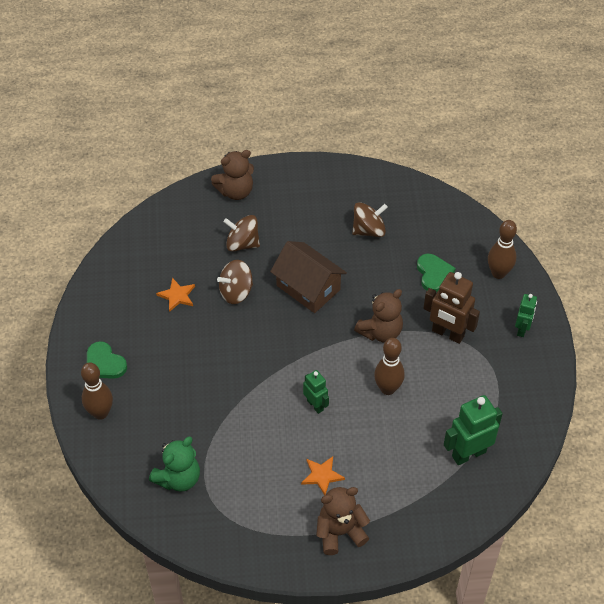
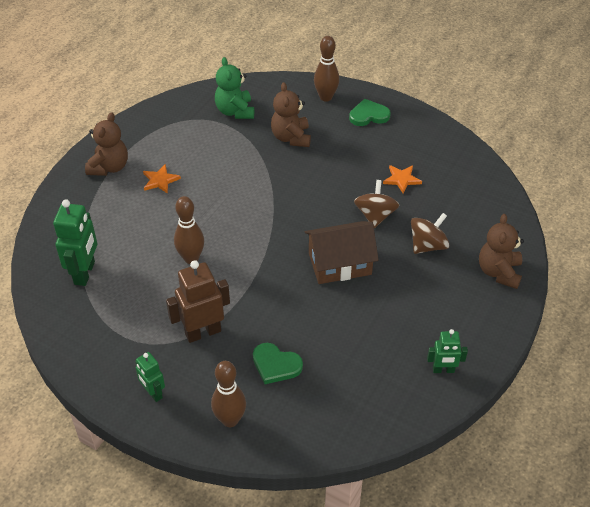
camera: 125 degrees right, 5 degrees down
(315, 405) = (221, 207): green robot -> green robot (443, 370)
(369, 230) = (371, 346): brown spinning top -> none
(380, 332) = (249, 286): brown teddy bear -> brown teddy bear (291, 137)

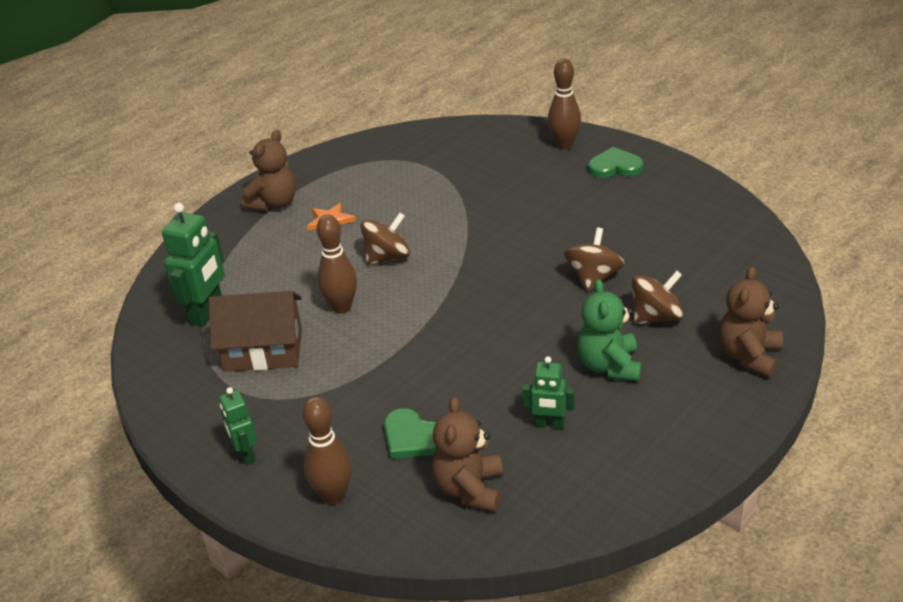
camera: 15 degrees right, 10 degrees down
(203, 332) = (330, 391): brown robot -> none
(215, 210) = (387, 257): none -> brown spinning top
(235, 111) = (445, 154): green teddy bear -> green teddy bear (609, 366)
(291, 137) = (507, 185): brown teddy bear -> brown teddy bear (469, 489)
(340, 264) = (531, 328): brown house -> brown house (263, 350)
(401, 179) = (640, 239): orange star -> none
(443, 370) = (640, 467): green robot -> green robot (549, 424)

